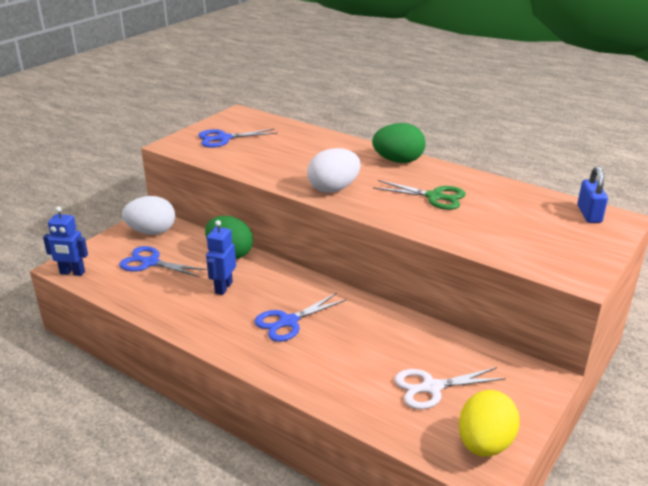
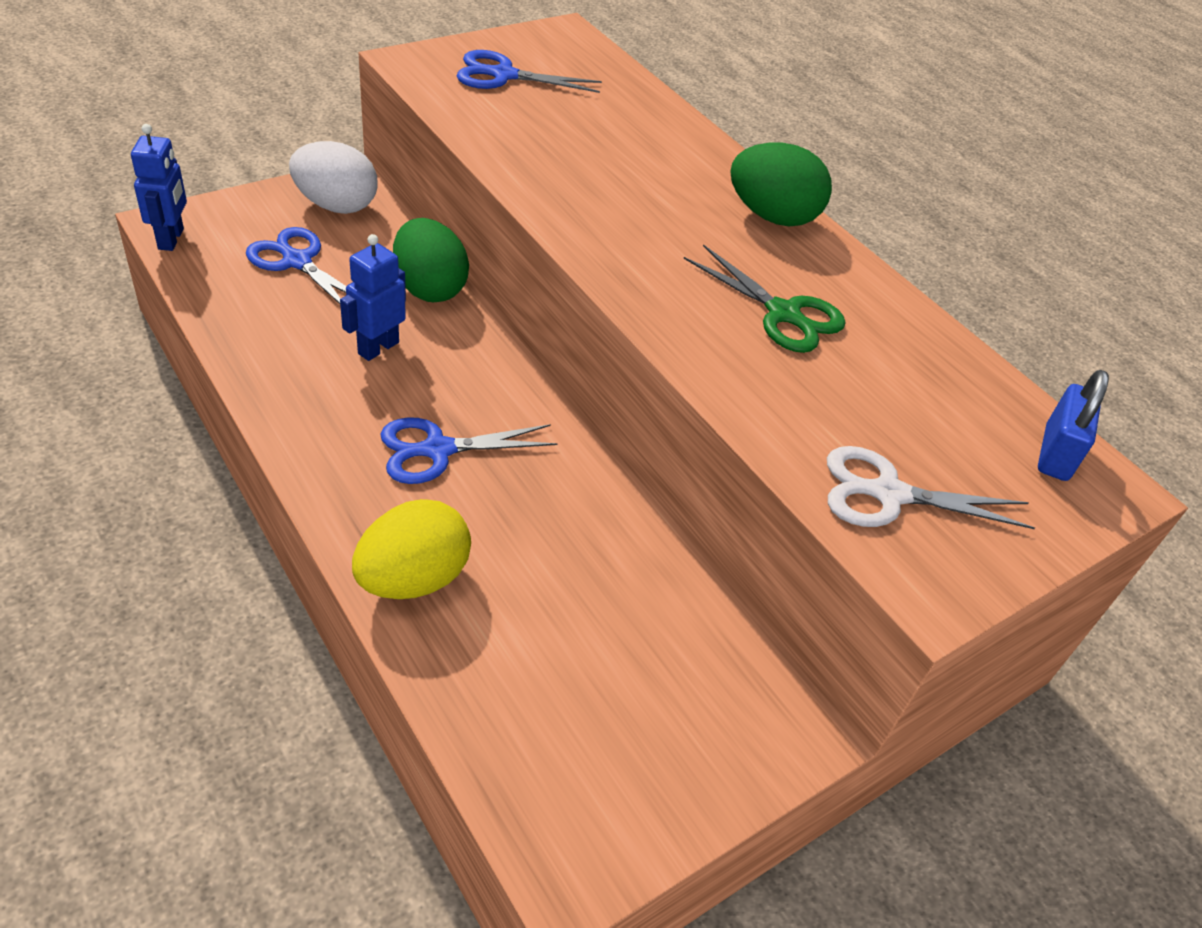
camera: 15 degrees right, 15 degrees up
(72, 273) = (171, 239): blue robot -> blue robot turned 120 degrees counterclockwise
(333, 189) = (614, 237): white egg -> none
(431, 387) = (588, 668): white scissors -> white scissors (888, 494)
(484, 444) = (605, 816): yellow egg -> yellow egg (413, 579)

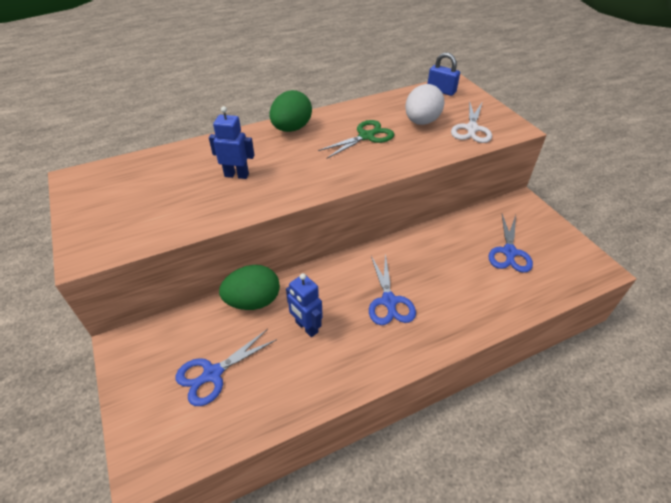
camera: 75 degrees left, 0 degrees up
(171, 239) = (166, 464): blue robot -> blue robot (236, 175)
(336, 205) = (151, 352): white egg -> white egg (421, 122)
(413, 579) = (475, 313): yellow egg -> none
(503, 75) = (122, 209): blue scissors -> blue scissors (509, 252)

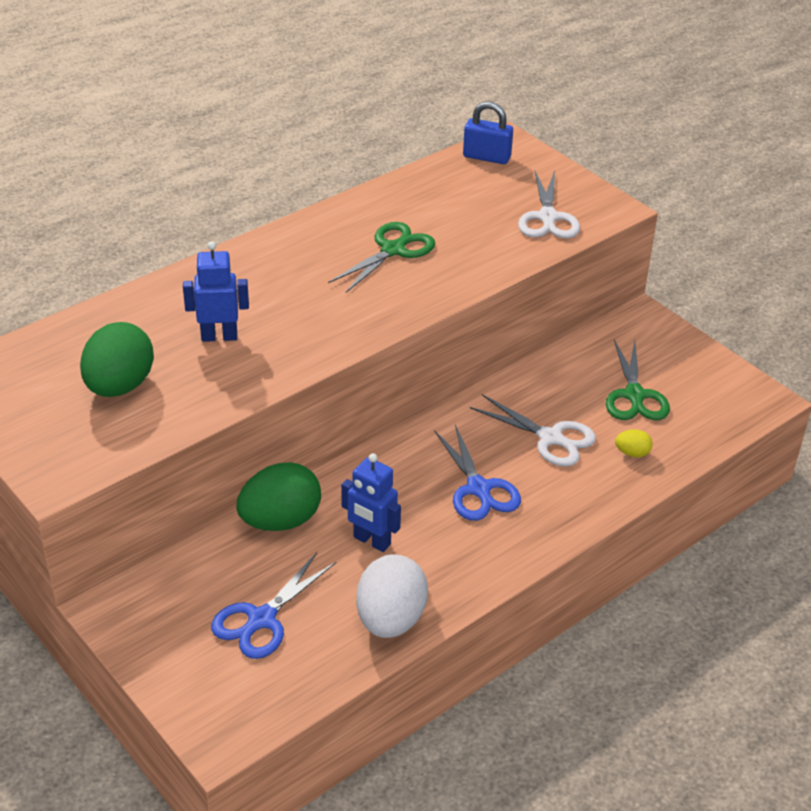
camera: 15 degrees left, 5 degrees down
(291, 128) = (271, 252): green egg -> green egg (120, 386)
(421, 122) = (470, 215): white egg -> white egg (390, 619)
(446, 273) = (550, 438): none -> white scissors
(501, 293) = (632, 453): none -> yellow egg
(509, 252) = (634, 395): blue scissors -> green scissors

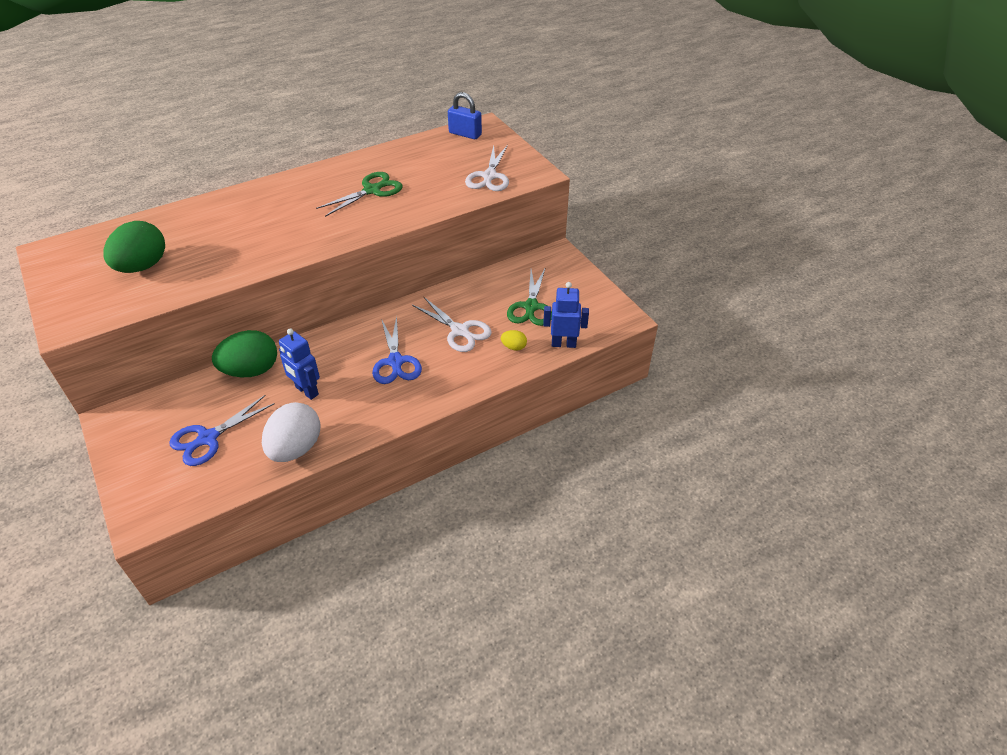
camera: 10 degrees right, 5 degrees up
(219, 336) = (226, 239): blue robot -> blue robot (563, 344)

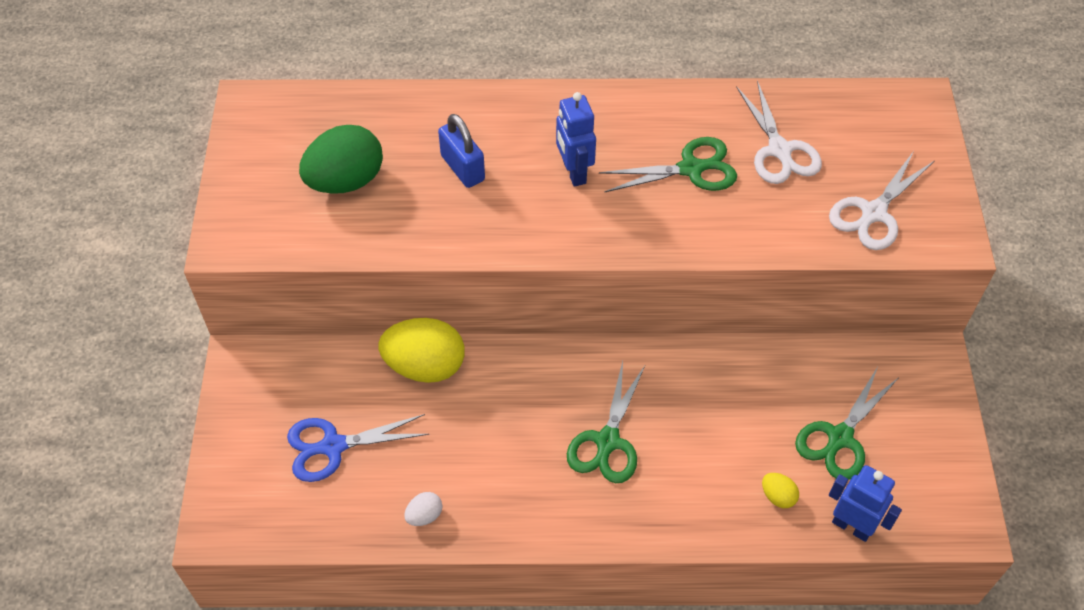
camera: 30 degrees right, 10 degrees up
(251, 370) = (425, 366): green egg -> yellow egg
(296, 448) = (424, 515): white egg -> white egg, size x0.45
(306, 391) = (476, 432): blue robot -> blue robot (574, 172)
(395, 362) = (607, 441): blue scissors -> green scissors
(460, 331) = (718, 432): white scissors -> white scissors (779, 150)
(465, 134) = (882, 109): blue padlock -> blue padlock (463, 168)

